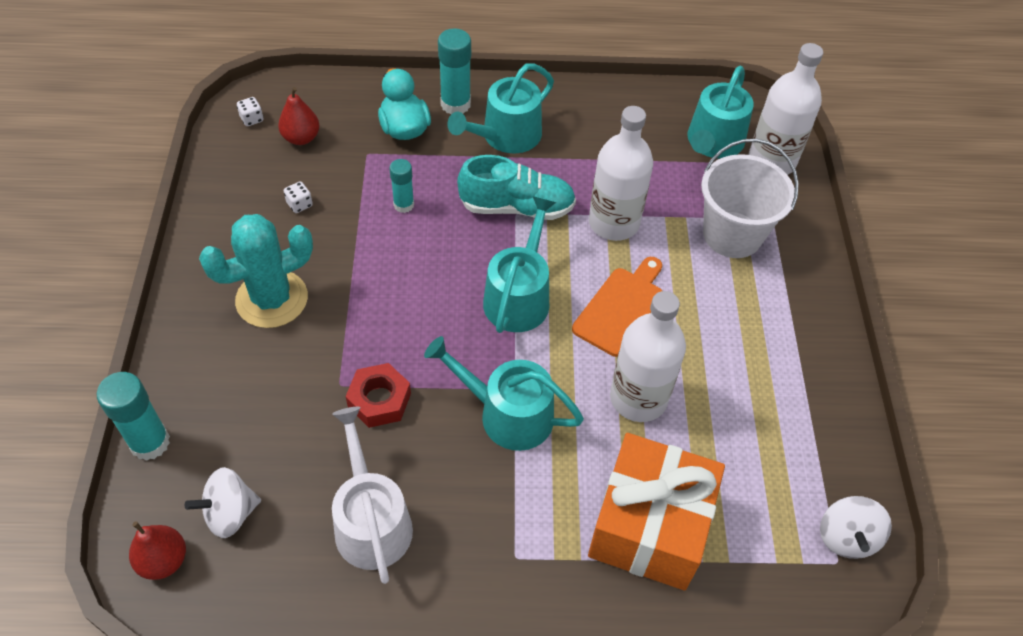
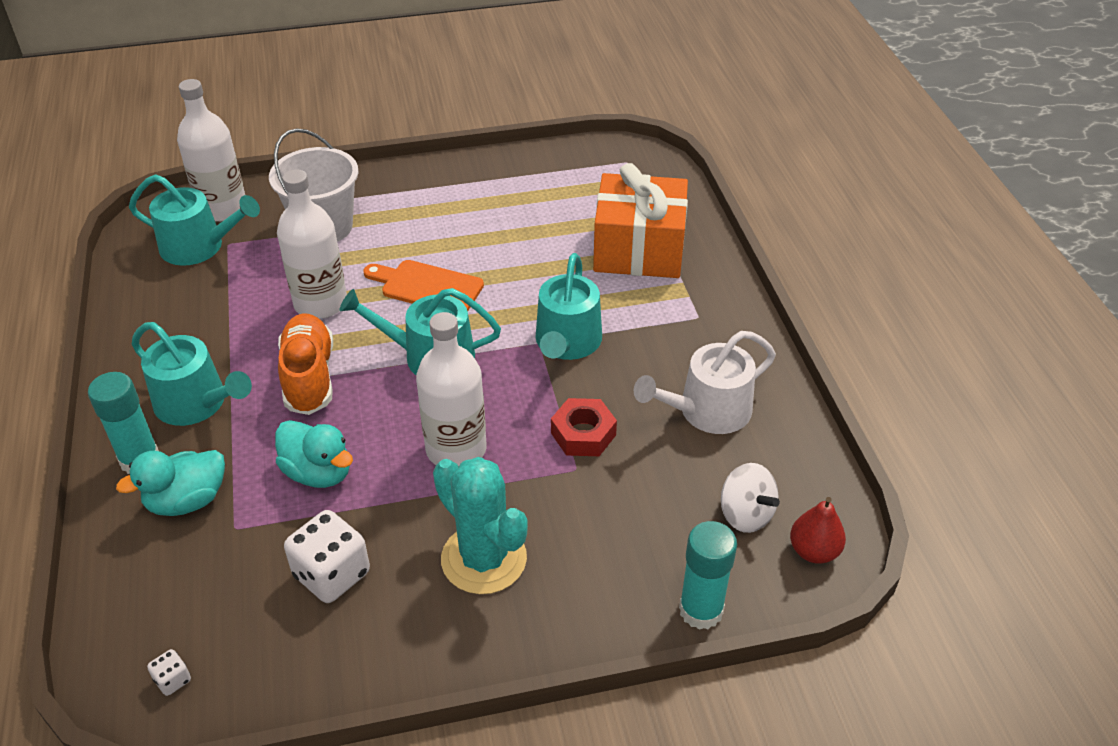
camera: 100 degrees left, 10 degrees down
(299, 204) = (332, 574): white dice -> white dice, size x2.18
(301, 138) = (210, 607): red pear -> none
(403, 205) = (318, 472): turquoise glue stick -> turquoise duck
(516, 207) = (309, 377): turquoise shoe -> orange shoe
(638, 398) = (523, 267): white bottle -> white bottle (456, 449)
(846, 537) = (606, 159): white spinning top -> none

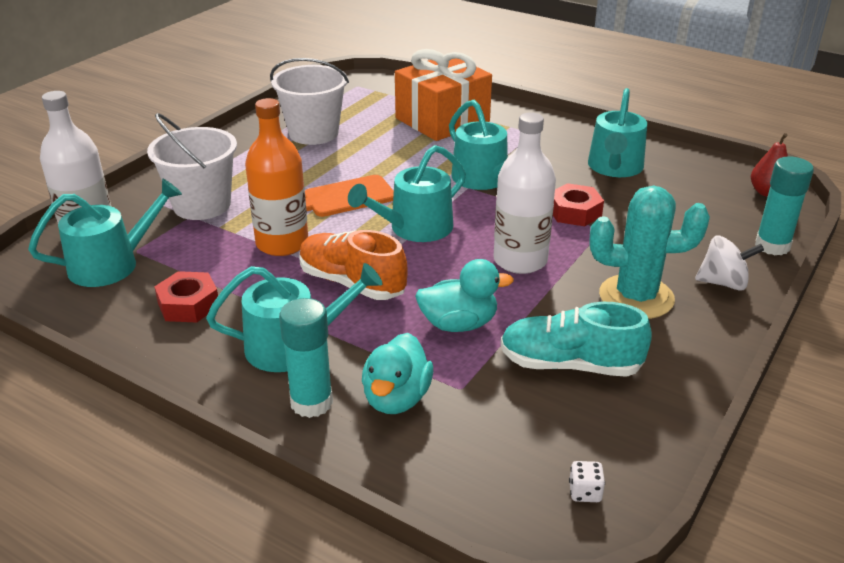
camera: 45 degrees left, 10 degrees down
(191, 318) = (188, 305): none -> red nut
(320, 303) = (282, 243): white bottle -> orange bottle
(332, 574) = (570, 365): white dice -> turquoise shoe
(508, 199) = (313, 133): none -> white bucket
(707, 411) = (614, 167): white watering can -> turquoise watering can
(745, 514) = (714, 197): white spinning top -> white spinning top (723, 283)

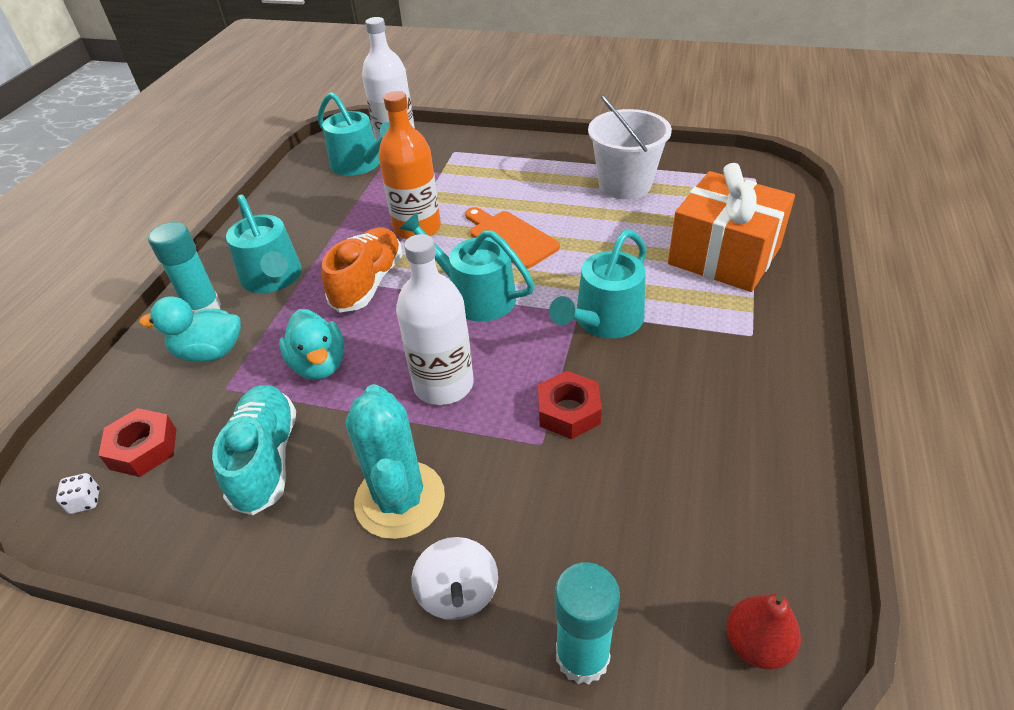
camera: 75 degrees right, 10 degrees up
(188, 305) = (317, 213): red nut -> red nut (143, 449)
(202, 205) = (460, 171): white bucket -> none
(614, 167) = (711, 432): turquoise watering can -> none

